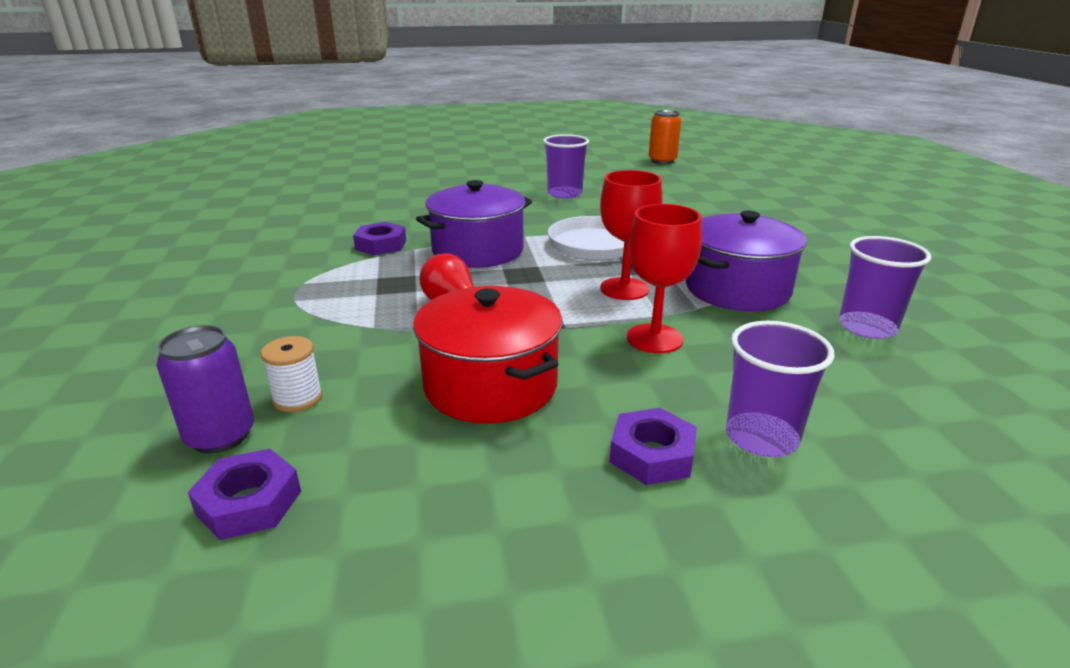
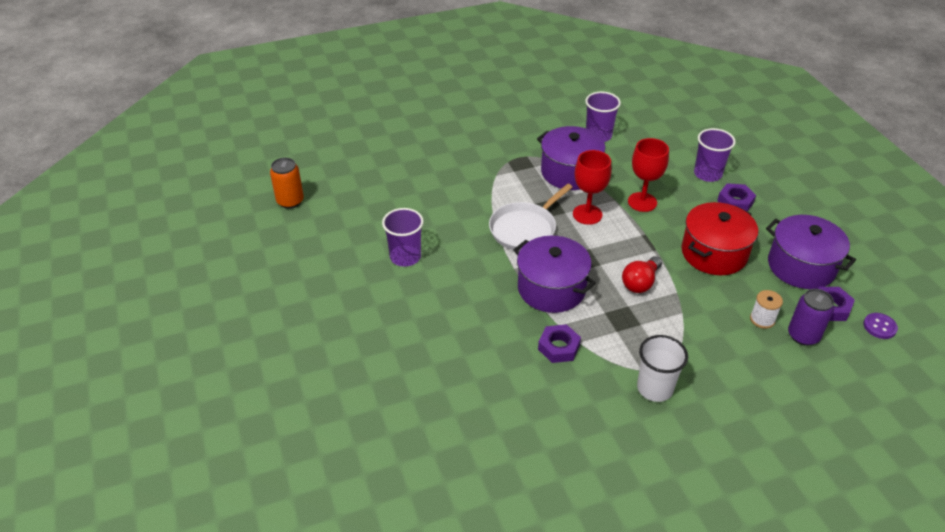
camera: 100 degrees left, 15 degrees up
(124, 572) = (879, 327): none -> purple button
(267, 286) = (655, 388): none -> white cup
(395, 497) = (801, 266): none -> purple pot

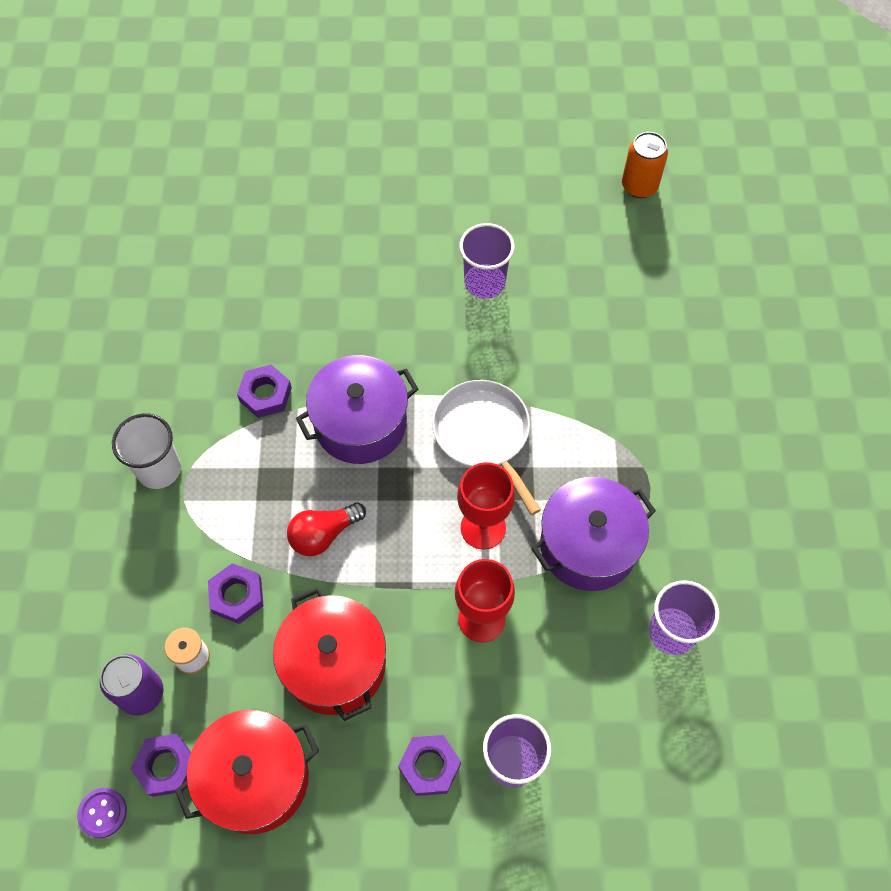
camera: 110 degrees right, 20 degrees up
(640, 283) = (323, 534): red light bulb -> red light bulb turned 90 degrees counterclockwise
(709, 311) = (237, 596): none -> purple nut
(801, 266) = (255, 778): purple pot -> red pot

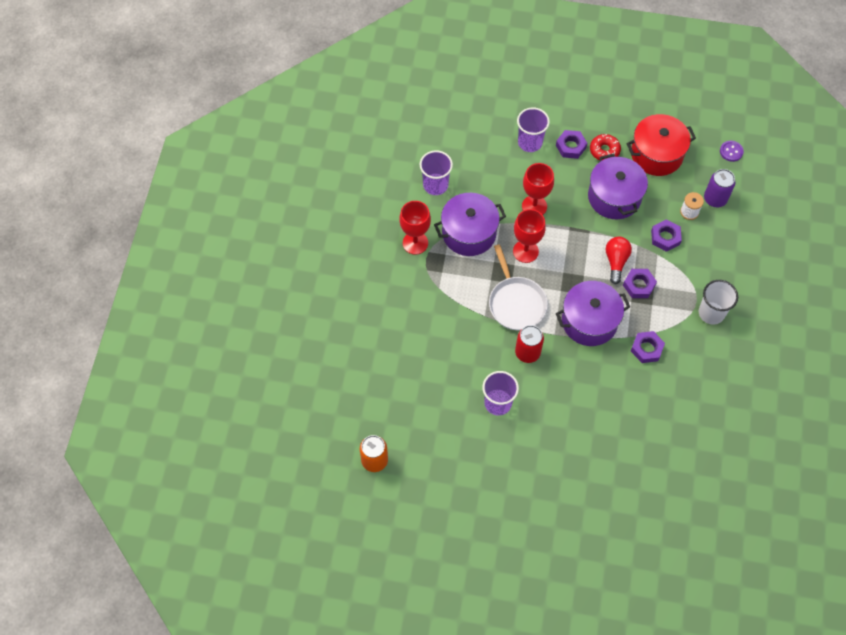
camera: 170 degrees left, 0 degrees up
(166, 766) = (701, 166): purple nut -> purple nut (639, 285)
(323, 534) = (616, 261): red light bulb -> red light bulb turned 60 degrees counterclockwise
(334, 664) = (614, 197): red pot -> purple pot
(361, 769) = (604, 150): none -> red donut
(452, 360) = (527, 352): none -> red can
(676, 511) = (415, 243): none -> red goblet

